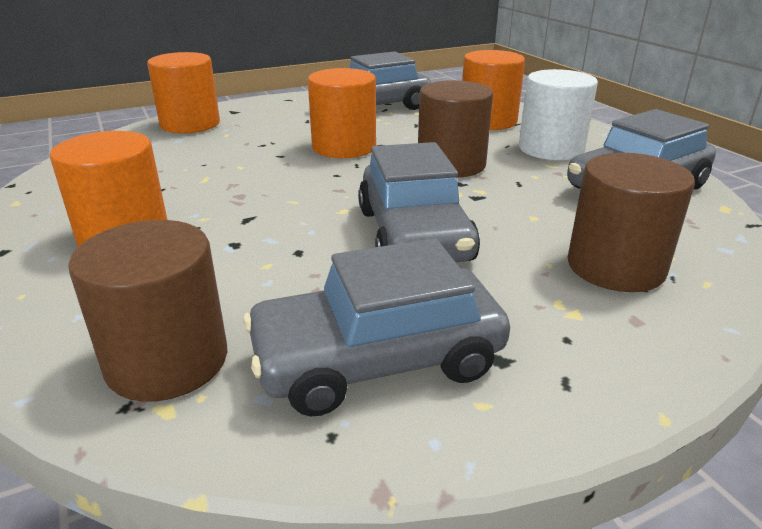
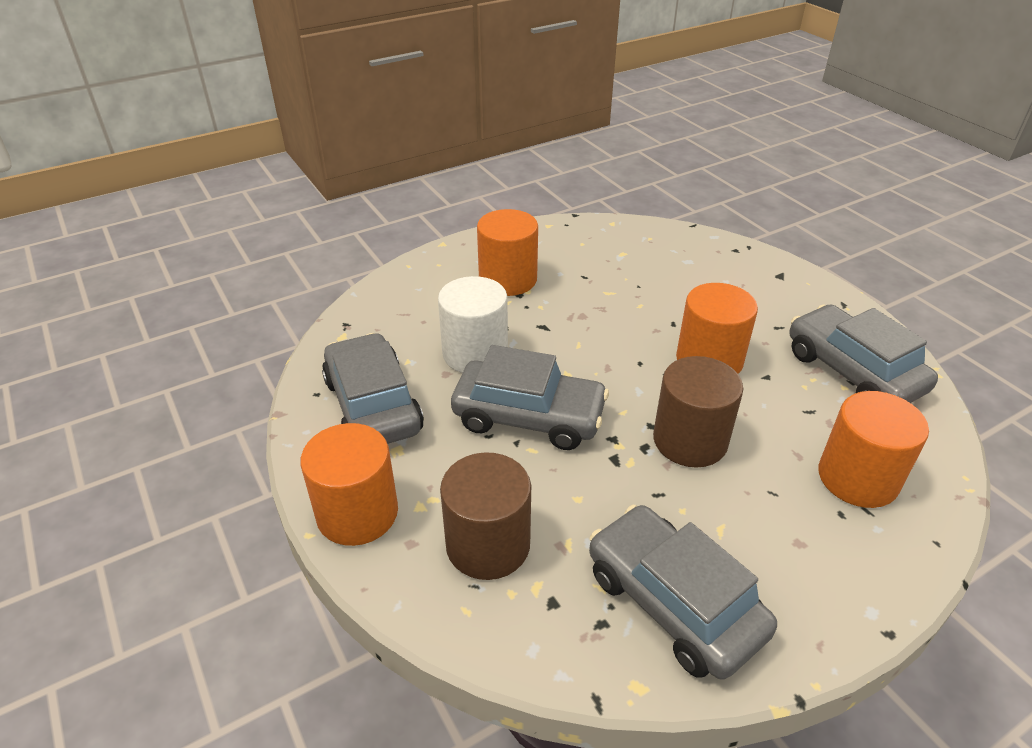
camera: 85 degrees right, 10 degrees up
(167, 361) = (377, 328): brown cylinder -> none
(190, 124) = (728, 258): orange cylinder -> orange cylinder (357, 513)
(414, 235) = (529, 416): grey car -> grey car turned 150 degrees counterclockwise
(551, 149) = (776, 535): white cylinder -> white cylinder (475, 353)

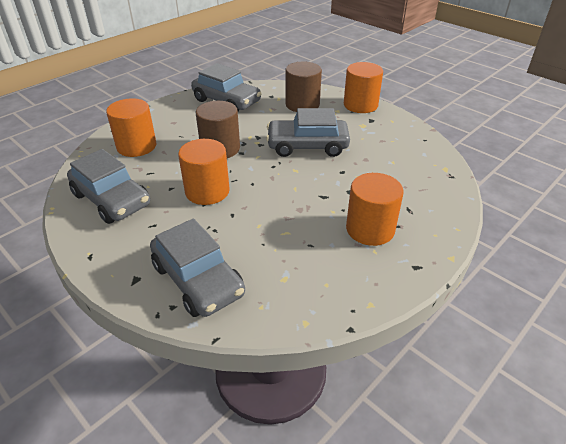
camera: 165 degrees right, 0 degrees up
(373, 405) = (390, 138): grey car -> grey car (198, 280)
(475, 353) = (356, 171): white cylinder -> none

